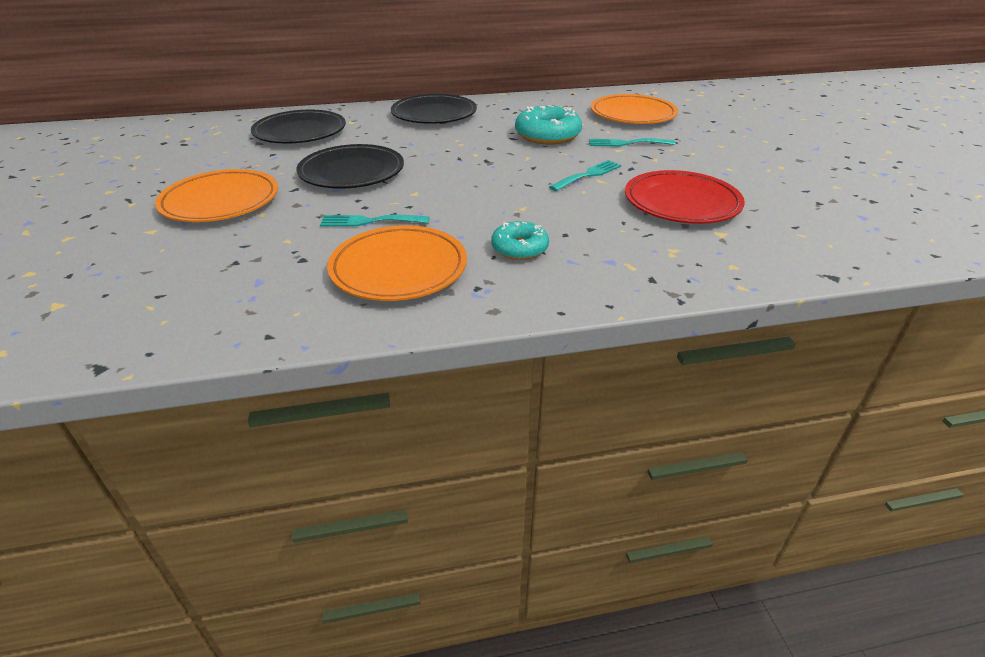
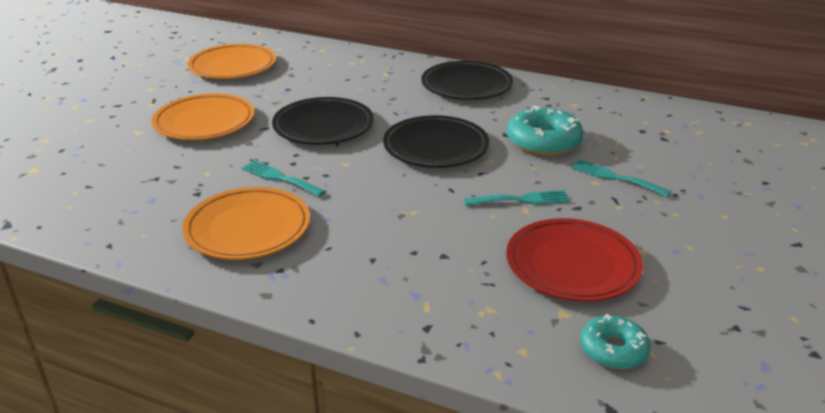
camera: 35 degrees right, 5 degrees down
(300, 132) = (333, 73): black plate -> black plate (436, 147)
(519, 248) = (358, 249): turquoise donut -> turquoise donut (613, 350)
(632, 114) = (674, 145): orange plate -> orange plate (233, 66)

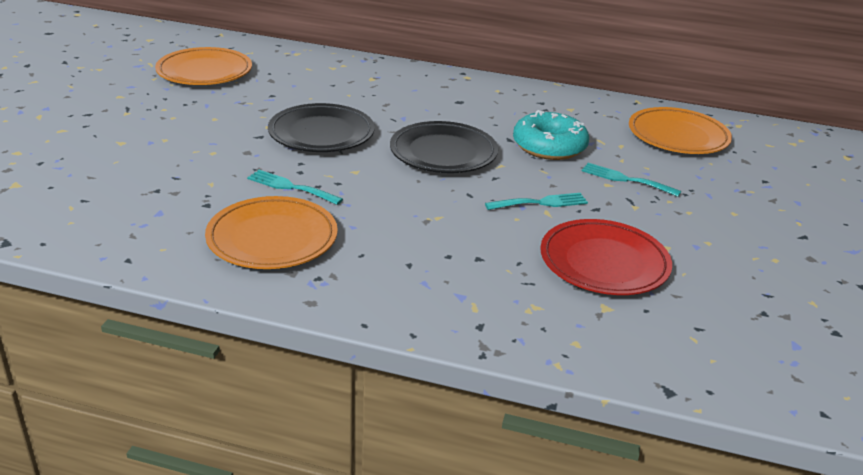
camera: 10 degrees left, 0 degrees up
(204, 122) = (192, 131): orange plate -> orange plate (678, 136)
(466, 85) = (458, 91): black plate -> none
(613, 350) = (659, 338): turquoise donut -> none

